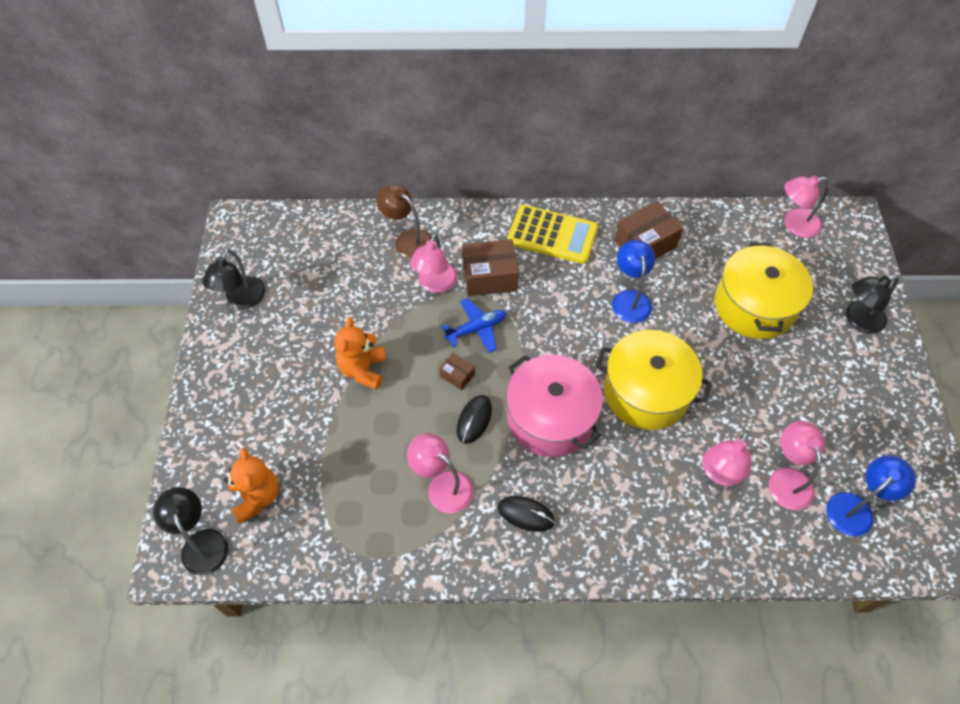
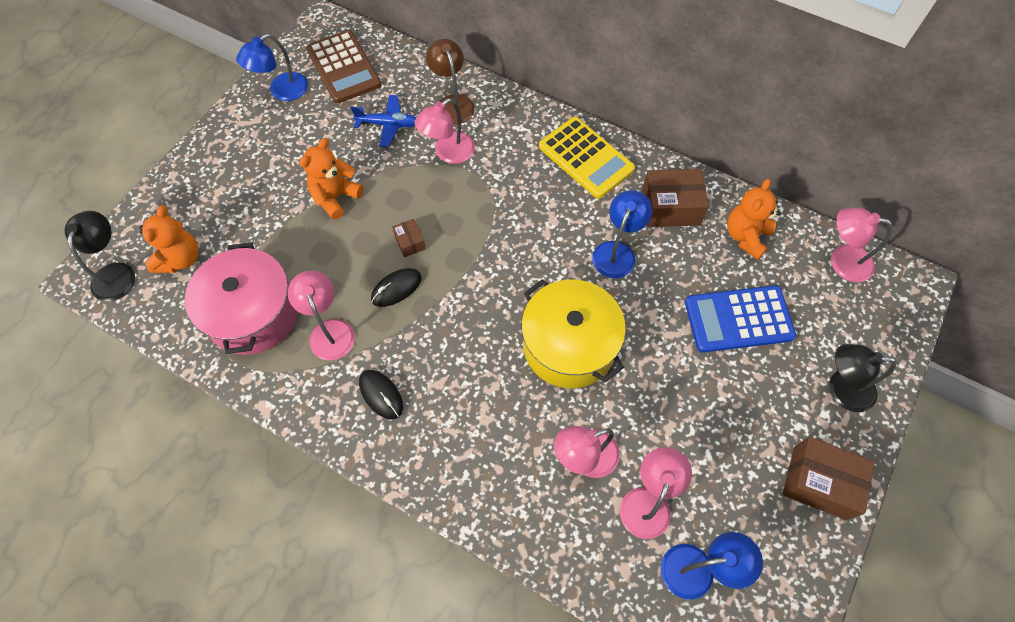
camera: 30 degrees right, 5 degrees up
(242, 300) = (282, 91): black lamp -> blue lamp
(285, 252) = (343, 67): none -> brown calculator
(476, 329) = (455, 210): blue plane -> blue plane (388, 124)
(489, 277) = (500, 169): brown box -> brown box (819, 482)
(550, 417) = (464, 322): pink pot -> pink pot (253, 314)
(715, 239) = (746, 236): none -> orange teddy bear
(754, 306) = (738, 319): yellow pot -> blue calculator

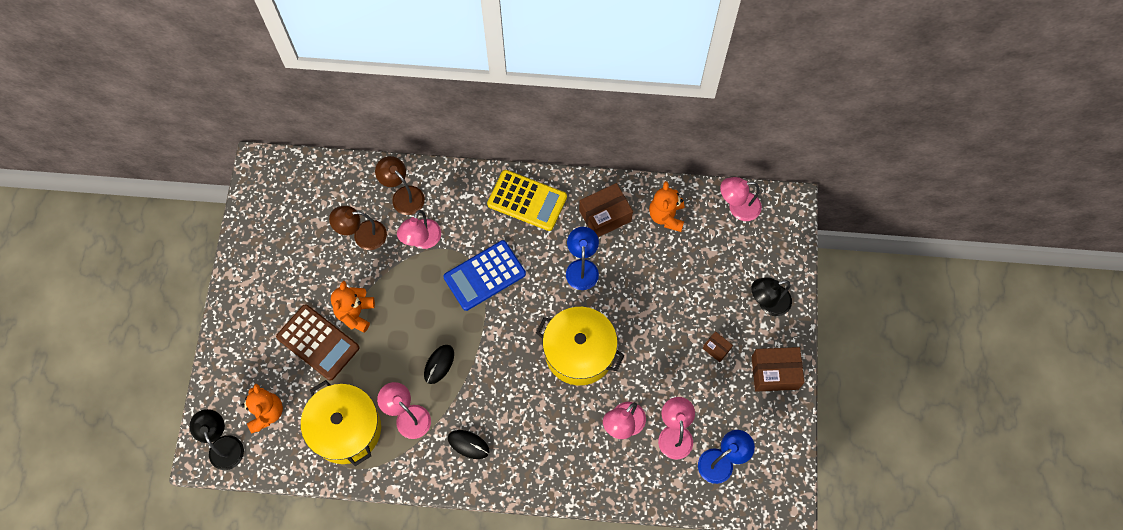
camera: 25 degrees left, 5 degrees up
(253, 314) = (346, 429): pink pot -> yellow pot
(282, 91) = (261, 242): blue lamp -> none
(343, 67) = (299, 199): brown calculator -> brown calculator (318, 342)
(388, 124) = (363, 235): blue plane -> brown lamp
(410, 242) = (430, 325): brown box -> brown box (716, 348)
(738, 319) = (684, 282): blue calculator -> blue calculator (484, 275)

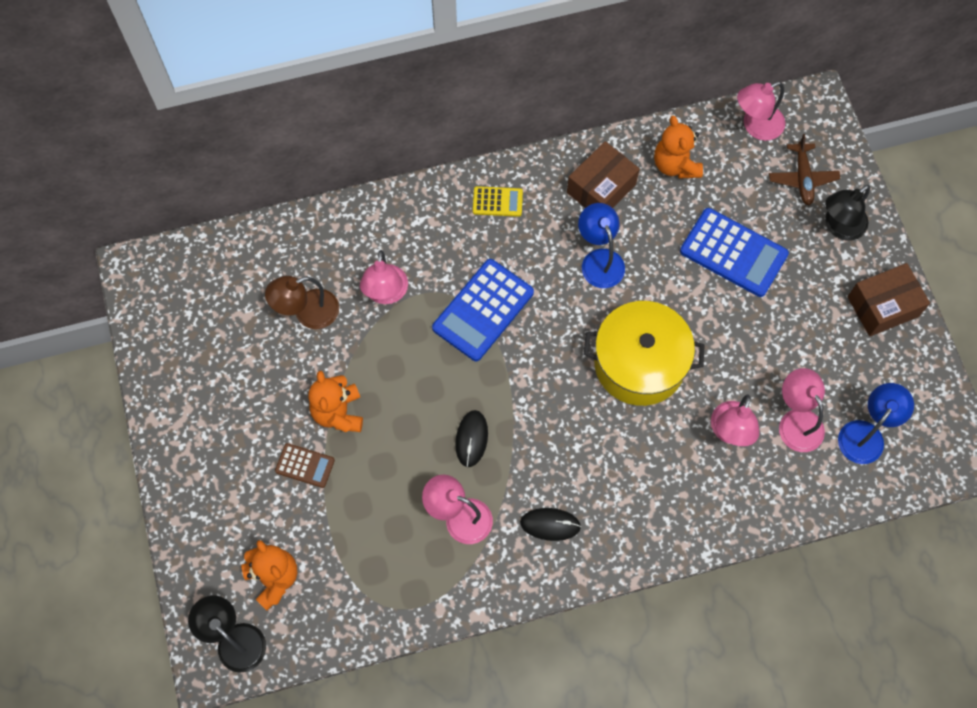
camera: 20 degrees left, 0 degrees up
(318, 342) = (305, 465): brown calculator -> brown calculator, size x0.52
(346, 429) = (386, 561): yellow pot -> none
(403, 195) = (339, 246): brown lamp -> none
(527, 200) = (497, 202): yellow calculator -> yellow calculator, size x0.52
(681, 295) = (733, 253): none -> blue calculator
(716, 348) = (802, 302): brown box -> none
(756, 257) = (802, 178): none -> brown plane

